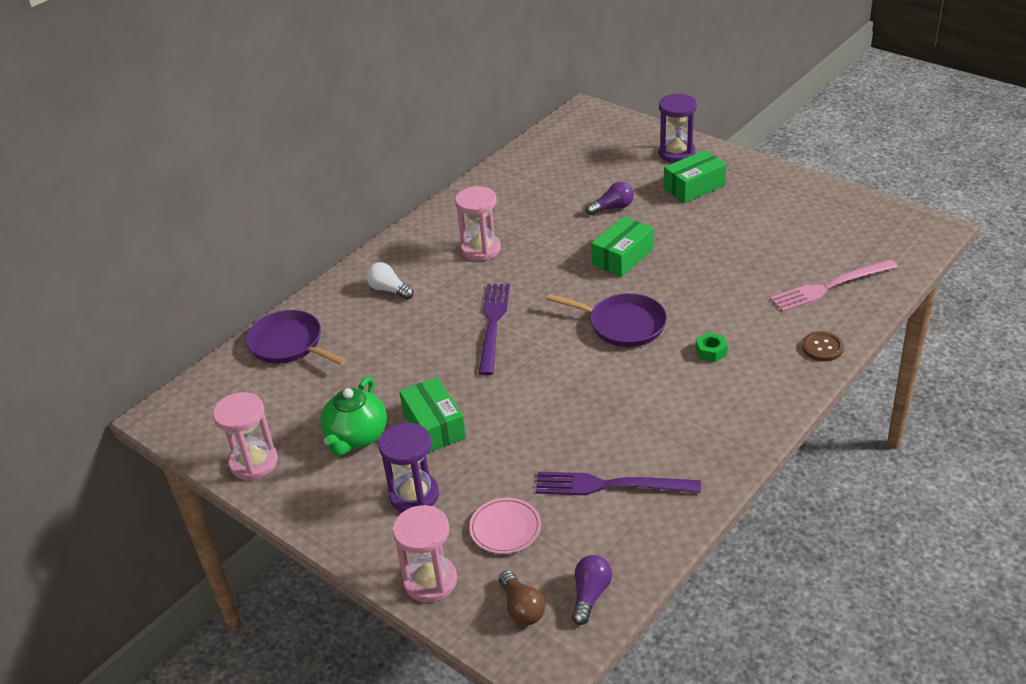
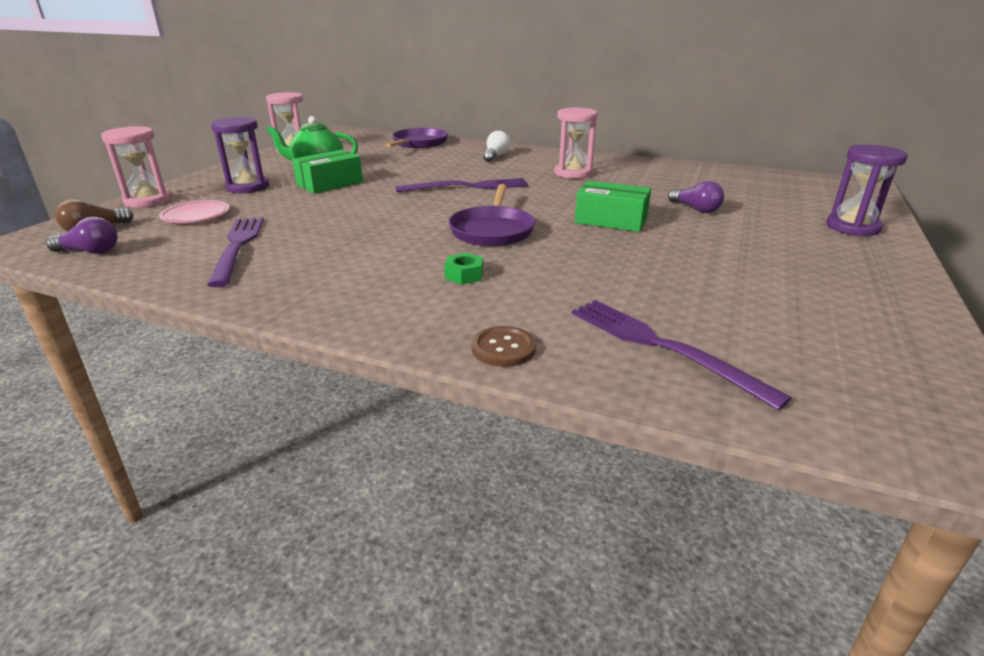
camera: 70 degrees right, 10 degrees down
(694, 187) = (794, 241): green box -> none
(830, 286) = (661, 346): pink fork -> purple fork

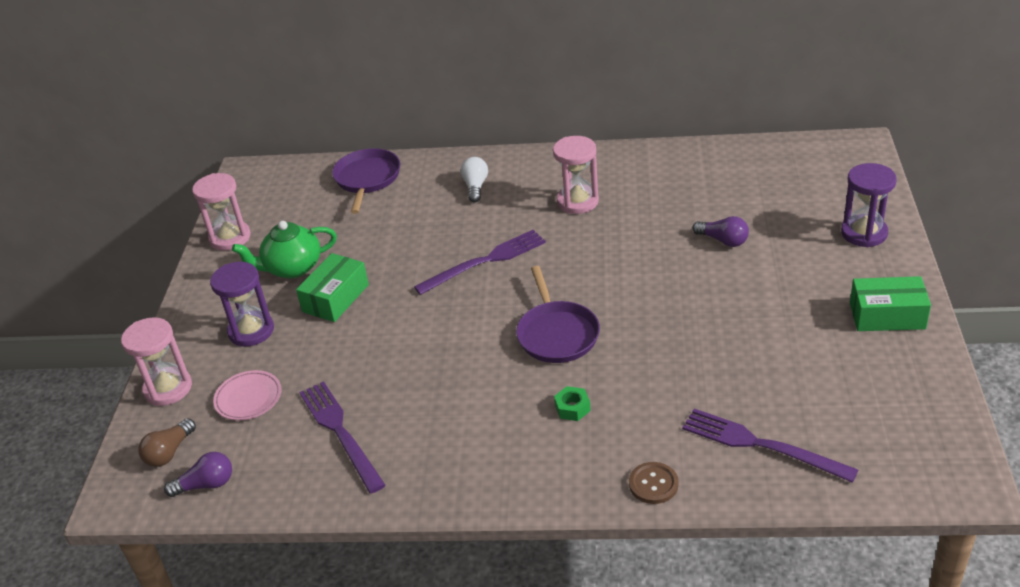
camera: 15 degrees left, 10 degrees up
(611, 220) = (655, 284): green box -> green box (887, 316)

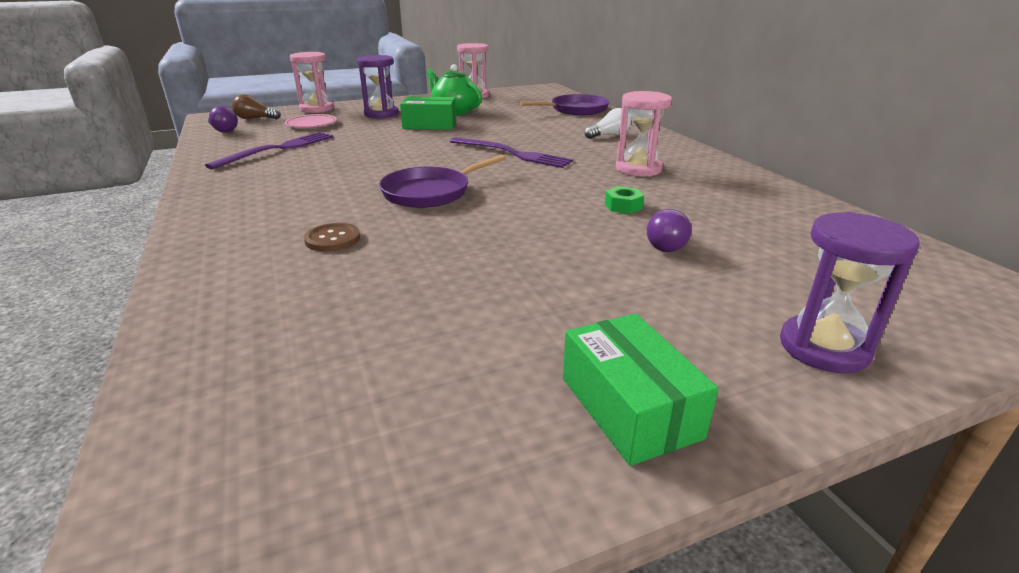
camera: 60 degrees right, 10 degrees down
(572, 408) = (322, 215): green nut -> green nut (623, 206)
(653, 484) = (201, 272): brown button -> brown button (332, 239)
(761, 445) = (269, 331): purple fork -> none

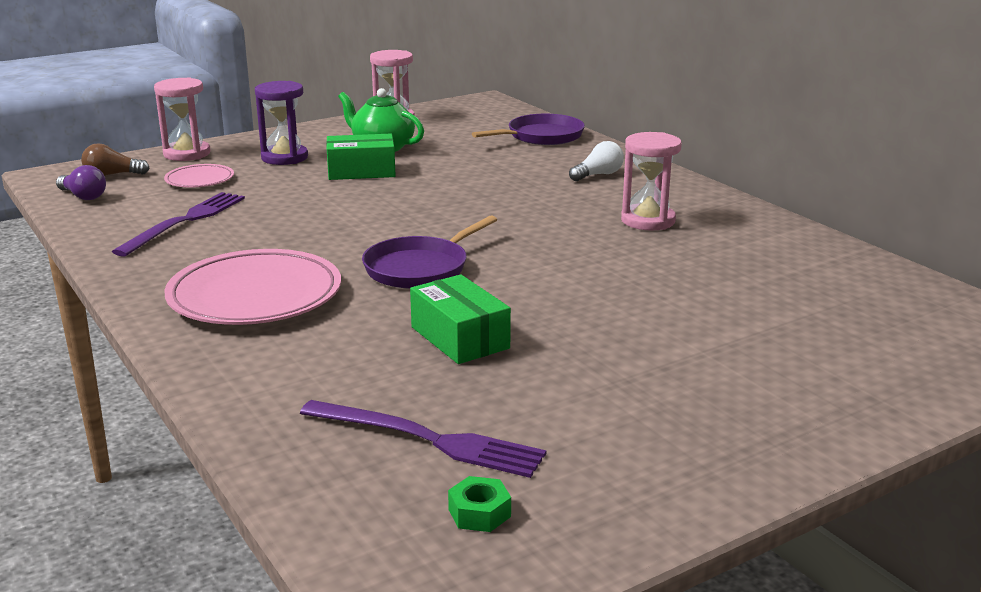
camera: 10 degrees left, 5 degrees down
(283, 204) = (255, 296): none -> pink plate
(332, 239) = (345, 332): brown button -> none
(512, 153) = (490, 209): purple fork -> purple fork (428, 439)
(623, 206) = (646, 269): green nut -> green nut (479, 513)
(629, 407) = (710, 456): green box -> green box (459, 338)
(664, 243) = (701, 309): purple light bulb -> none
(823, 348) = (864, 394): purple hourglass -> none

